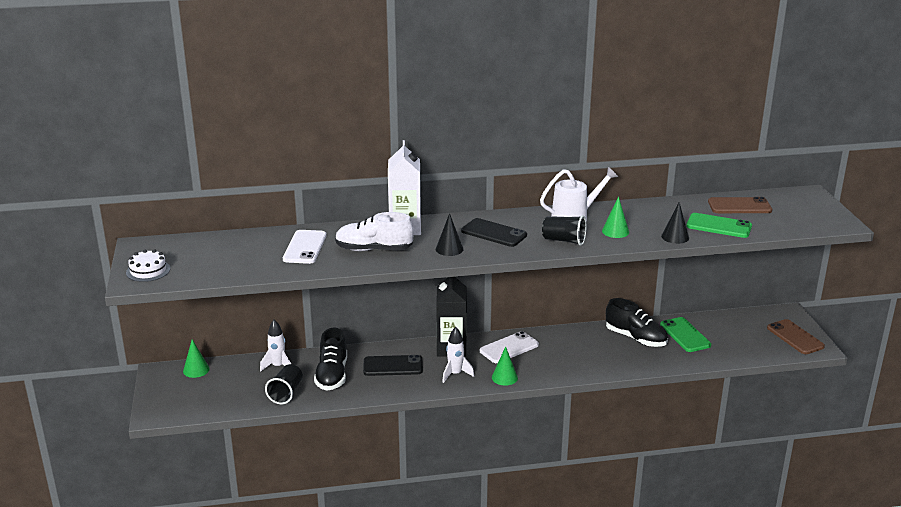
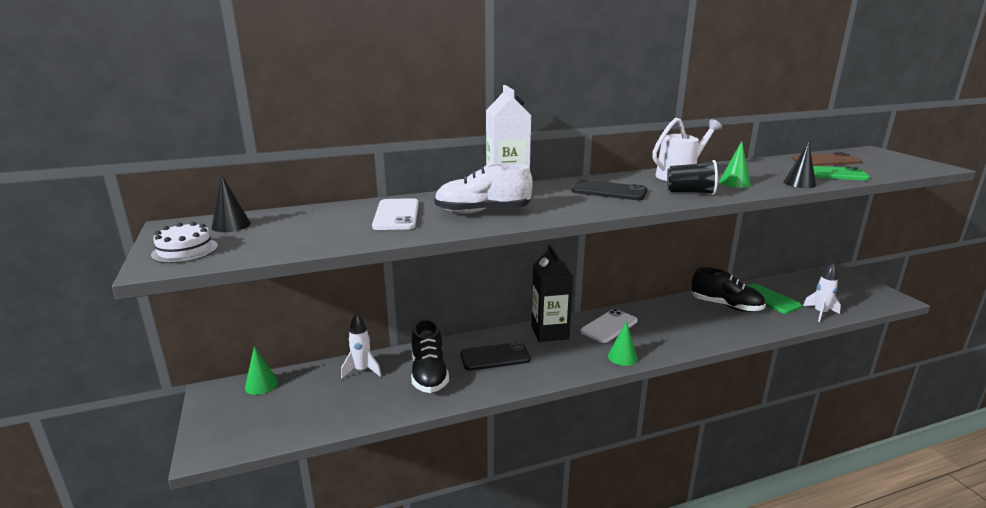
camera: 10 degrees left, 5 degrees down
(286, 393) = (379, 402): black cup -> none
(449, 249) = (571, 206): black cone -> black cone (231, 225)
(455, 374) = (567, 359): white rocket -> white rocket (820, 313)
(795, 337) = (867, 292): brown phone -> none

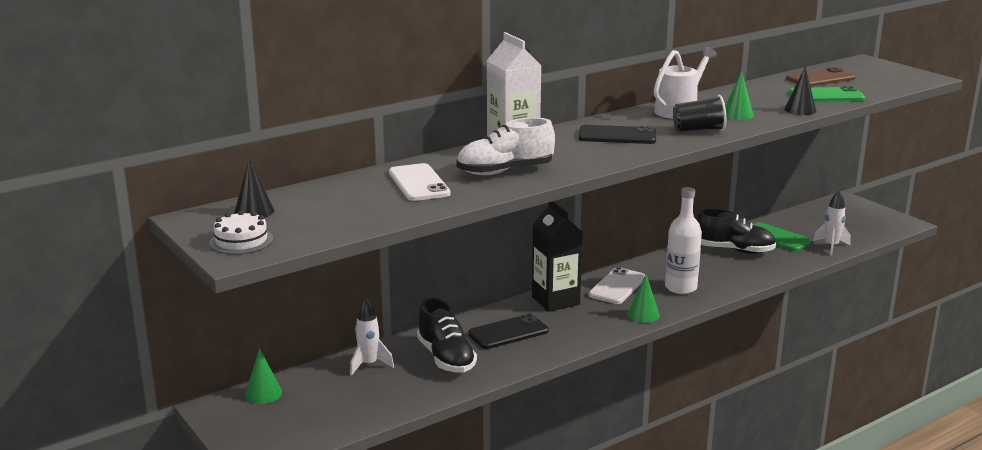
camera: 15 degrees left, 0 degrees up
(666, 335) = (680, 288): none -> white bottle

